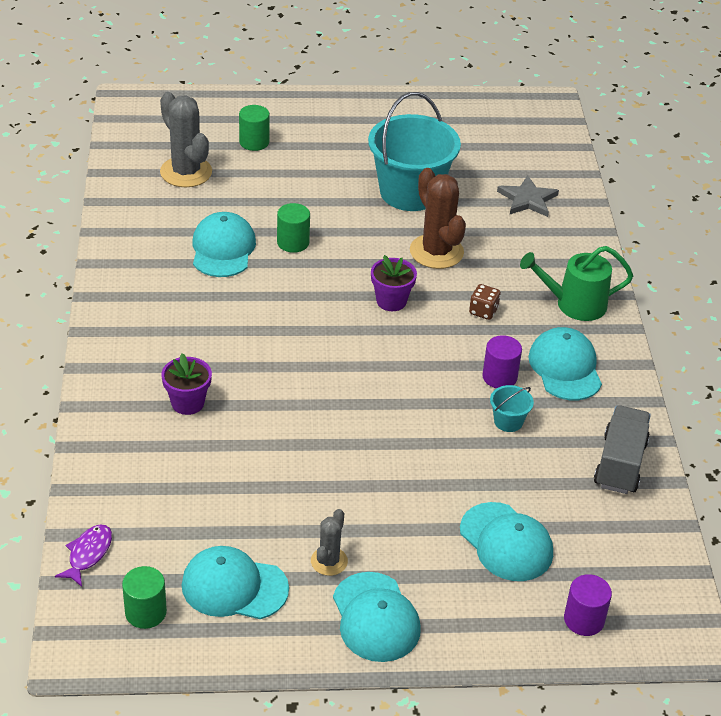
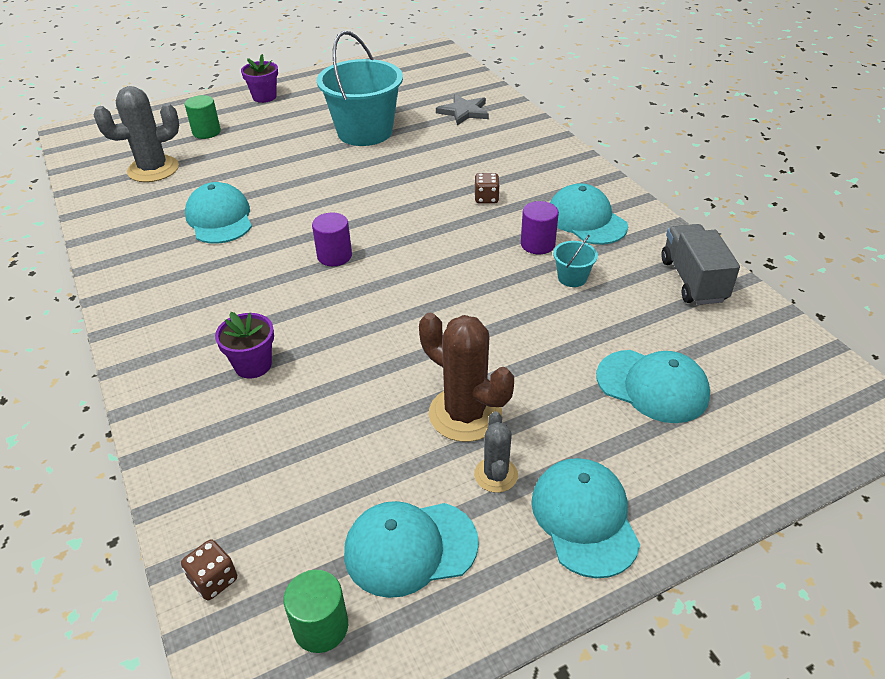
camera: 20 degrees left, 0 degrees up
(88, 554) = (214, 580): purple fish -> brown dice
(186, 172) = (153, 169): grey cactus -> grey cactus turned 60 degrees counterclockwise
(293, 242) = (284, 195): green cylinder -> none
(375, 617) = (584, 518): turquoise cap -> turquoise cap turned 150 degrees counterclockwise
(391, 301) = (401, 214): purple flower pot -> purple flower pot (264, 97)
(436, 252) = (416, 167): brown cactus -> brown cactus (465, 414)
(575, 304) = (556, 171): green watering can -> none
(584, 620) = (781, 434): purple cylinder -> purple cylinder (334, 256)

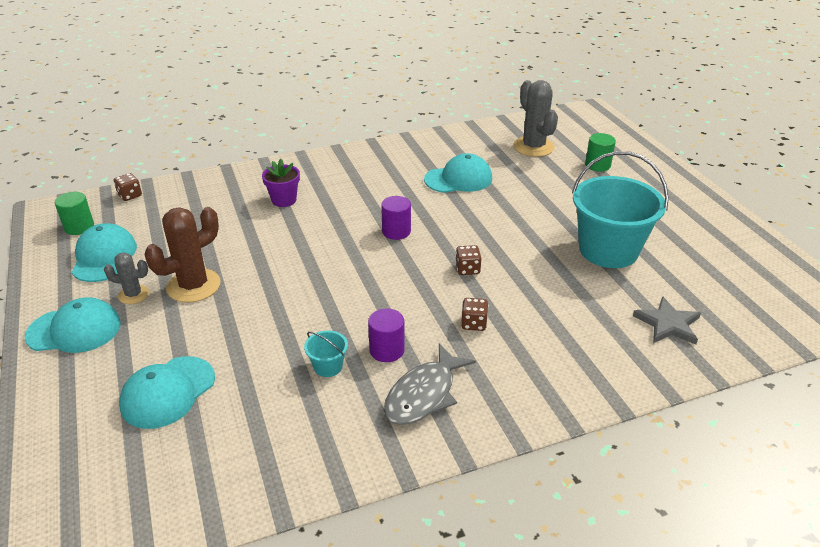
camera: 95 degrees right, 5 degrees down
(264, 97) = (674, 191): purple flower pot -> none
(403, 205) = (467, 269): none -> brown dice
(586, 220) = (424, 394): turquoise cap -> grey fish
(692, 280) = (295, 461): grey truck -> none

